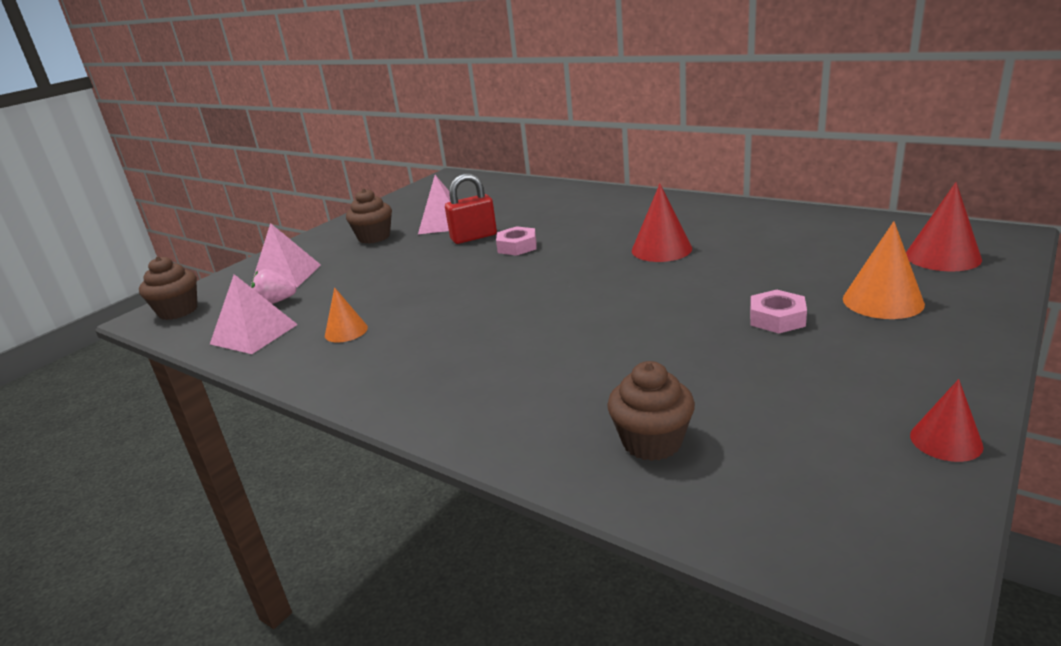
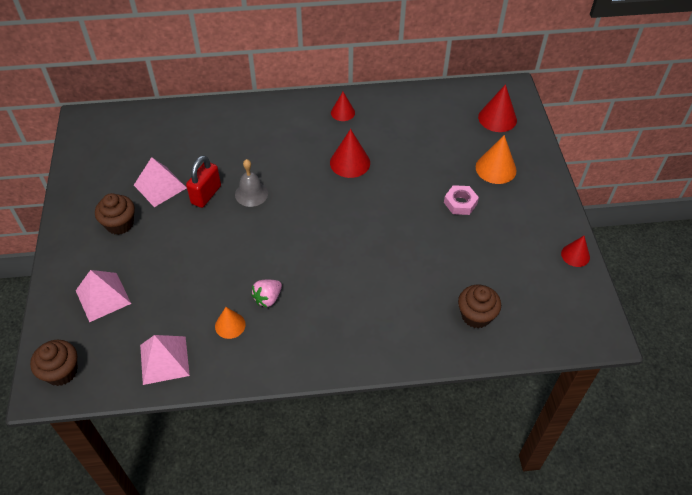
camera: 45 degrees left, 25 degrees up
(275, 302) = (135, 325): pink strawberry -> pink strawberry (268, 298)
(517, 246) = (251, 194): pink nut -> grey bell
(705, 213) = (342, 112): none -> red cone

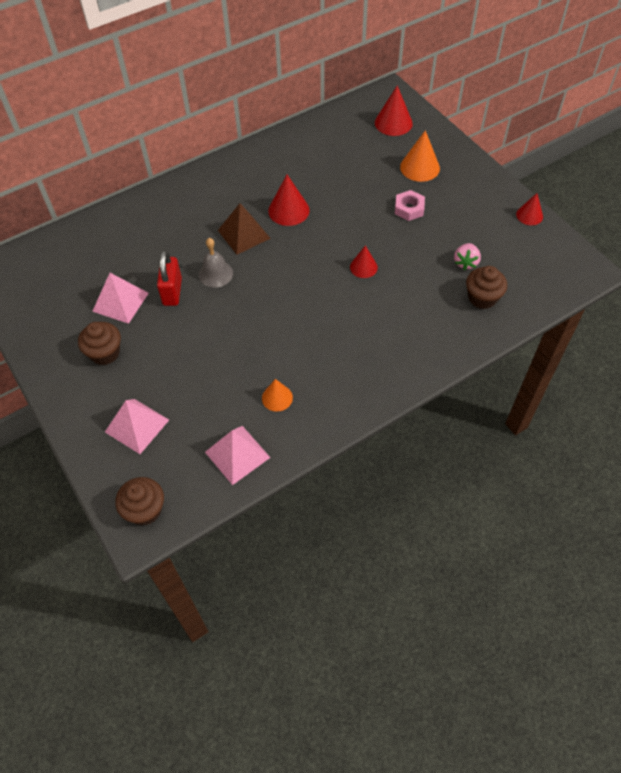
camera: 25 degrees left, 5 degrees up
(268, 298) = (295, 360): pink strawberry -> pink strawberry (465, 263)
(297, 168) = (244, 234): none -> brown pyramid
(342, 112) = (251, 167): red cone -> red cone (363, 267)

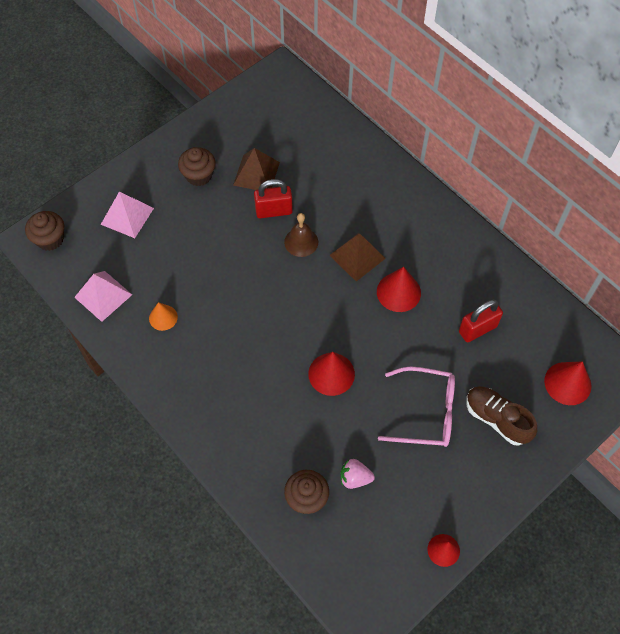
camera: 80 degrees right, 5 degrees up
(120, 302) = (256, 173): pink pyramid -> brown pyramid
(216, 274) = (301, 242): grey bell -> brown bell
(336, 166) = (477, 329): none -> red padlock
(363, 267) = (331, 374): red cone -> red cone, size x1.57
(409, 209) = (426, 412): pink nut -> pink glasses
(420, 167) = (496, 419): orange cone -> brown shoe

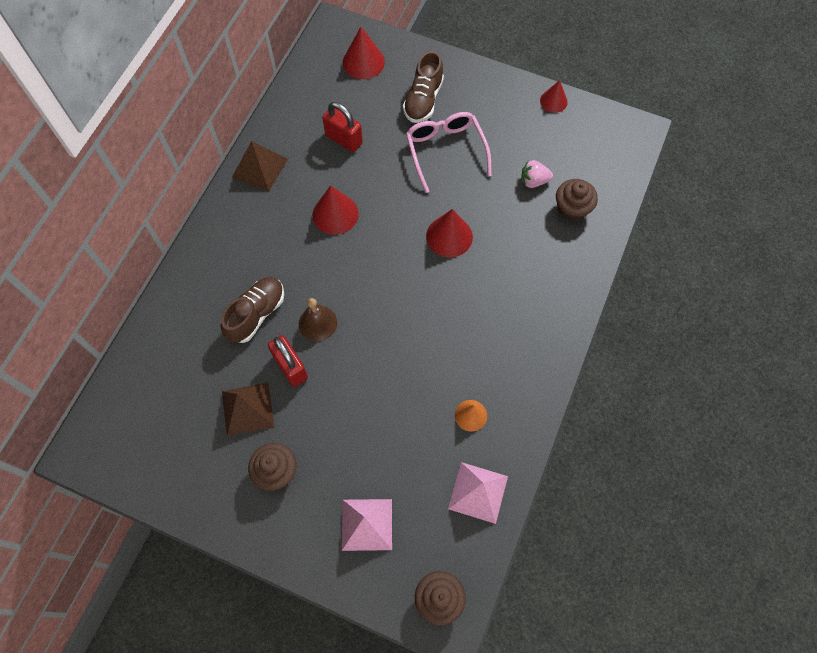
camera: 115 degrees left, 5 degrees up
(331, 203) = (256, 314): none -> brown shoe
(355, 478) = (533, 181): pink strawberry -> pink strawberry turned 105 degrees clockwise
(357, 256) = (311, 264): brown pyramid -> brown pyramid (260, 168)

